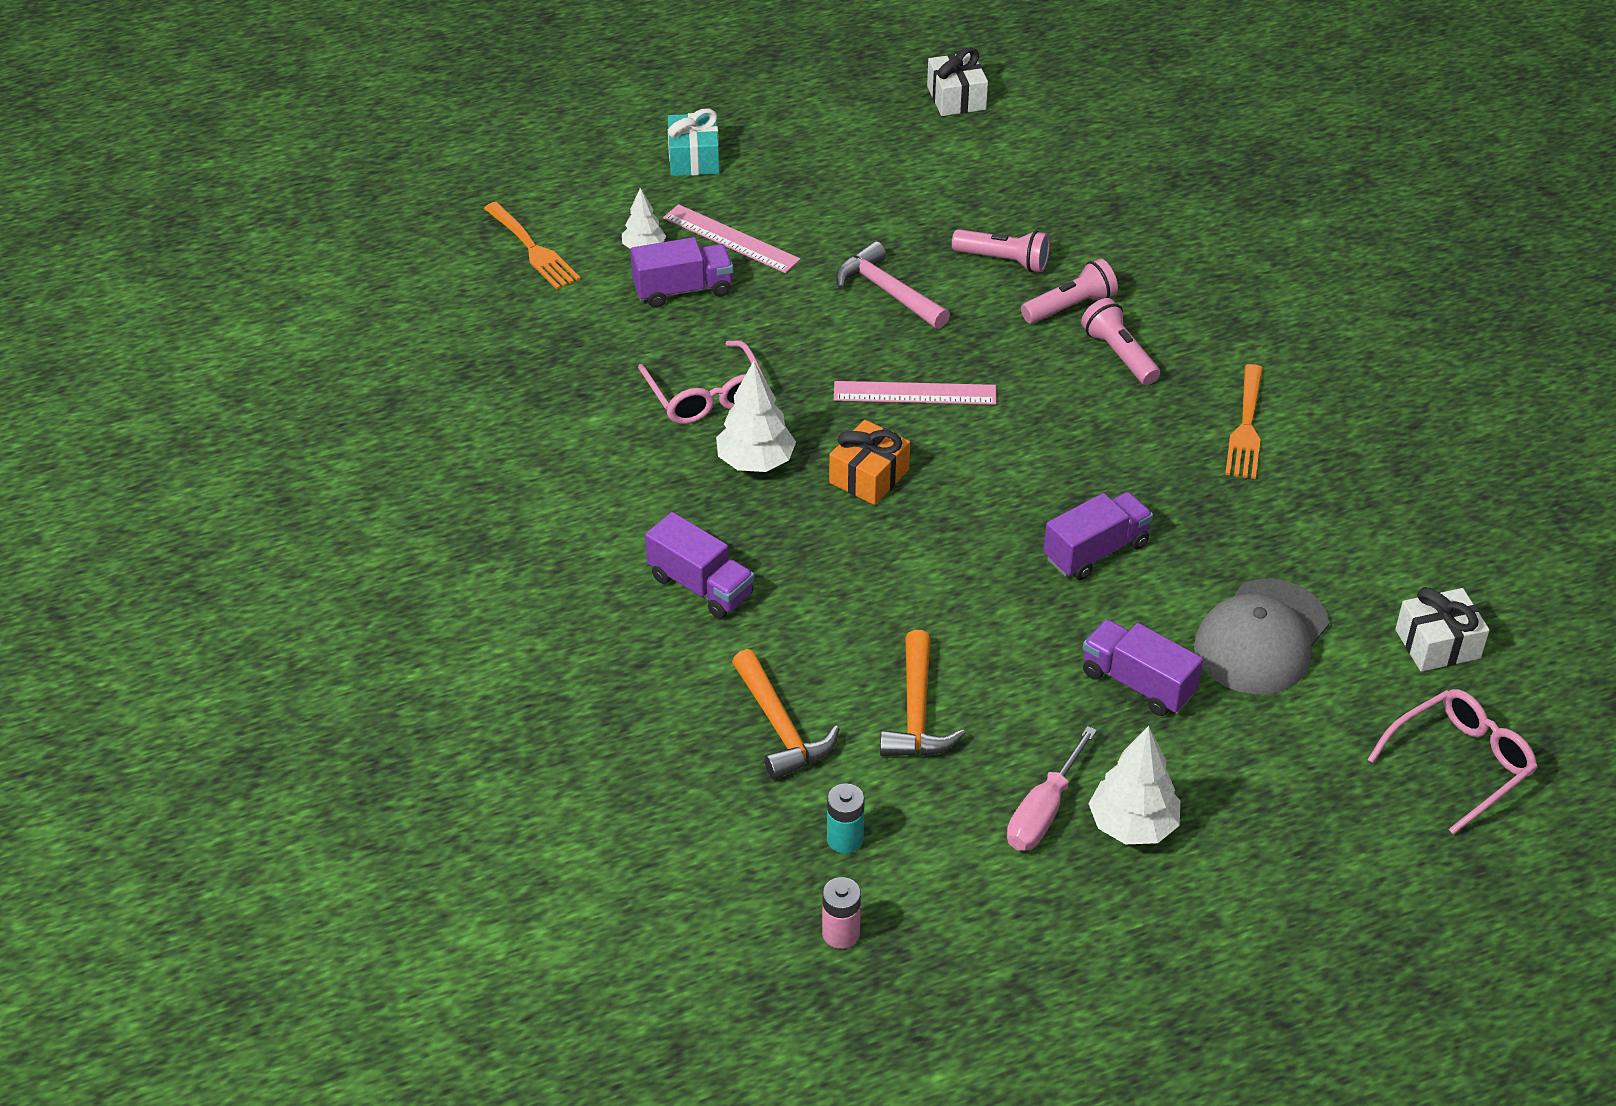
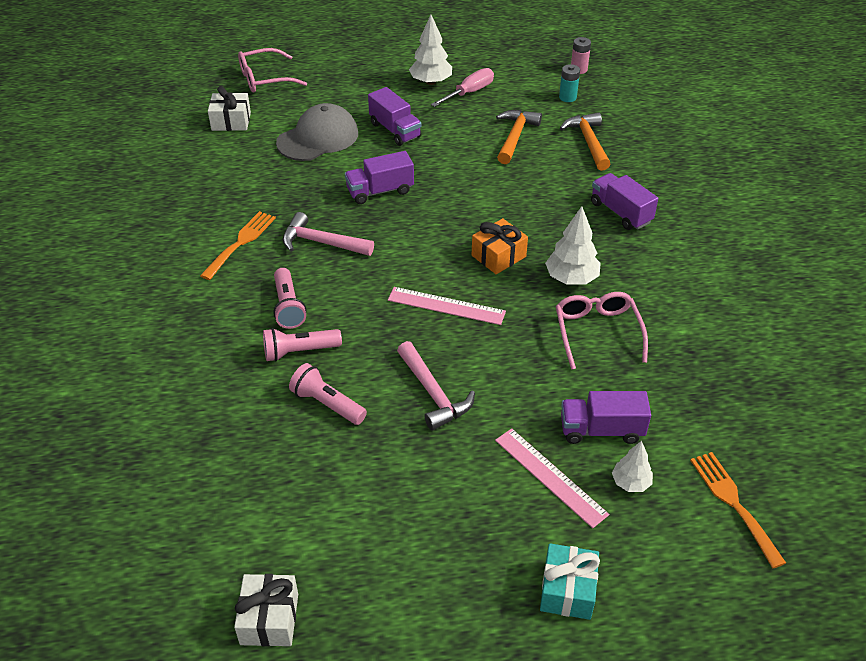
camera: 165 degrees left, 0 degrees up
(1132, 449) = (322, 242): none -> pink hammer

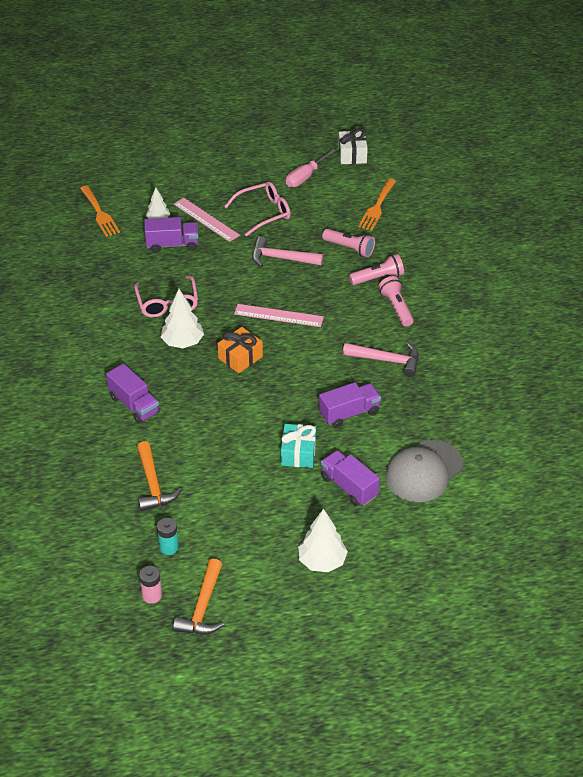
camera: 175 degrees right, 0 degrees up
(231, 121) = (519, 487): white gift -> none
(241, 242) = (453, 356): orange fork -> orange fork (377, 207)
(265, 79) = (509, 554): pink glasses -> pink glasses (263, 213)
(433, 393) = (281, 258): pink hammer -> pink hammer turned 45 degrees counterclockwise
(470, 92) = (277, 548): pink screwdriver -> pink screwdriver (305, 177)
(515, 137) = (226, 486): orange hammer -> orange hammer (203, 607)
(567, 590) = (199, 173): turquoise gift -> turquoise gift (298, 453)

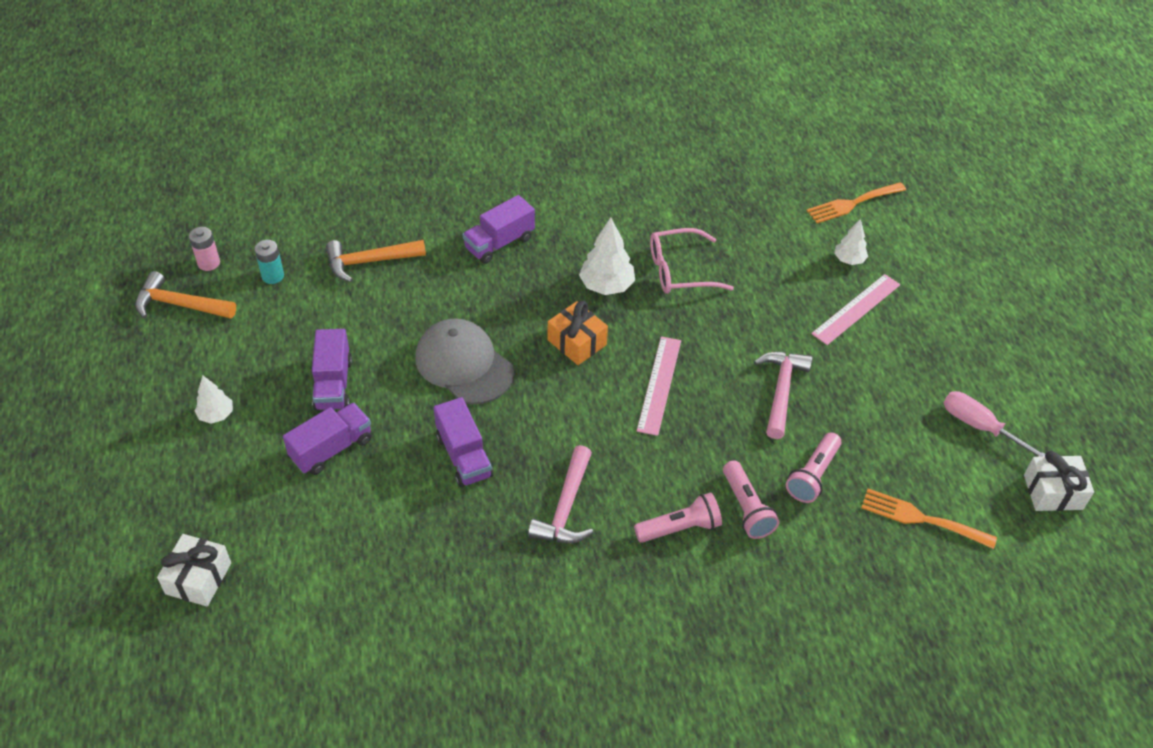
camera: 90 degrees right, 5 degrees up
(172, 244) = (798, 274): purple truck -> purple truck (333, 384)
(263, 213) = (881, 373): pink glasses -> none
(298, 453) = (398, 398): turquoise gift -> none
(322, 561) = (216, 415): white tree -> white tree, size x0.61
(424, 471) = (344, 536): grey cap -> grey cap (464, 364)
(469, 547) = (198, 578): none -> white gift

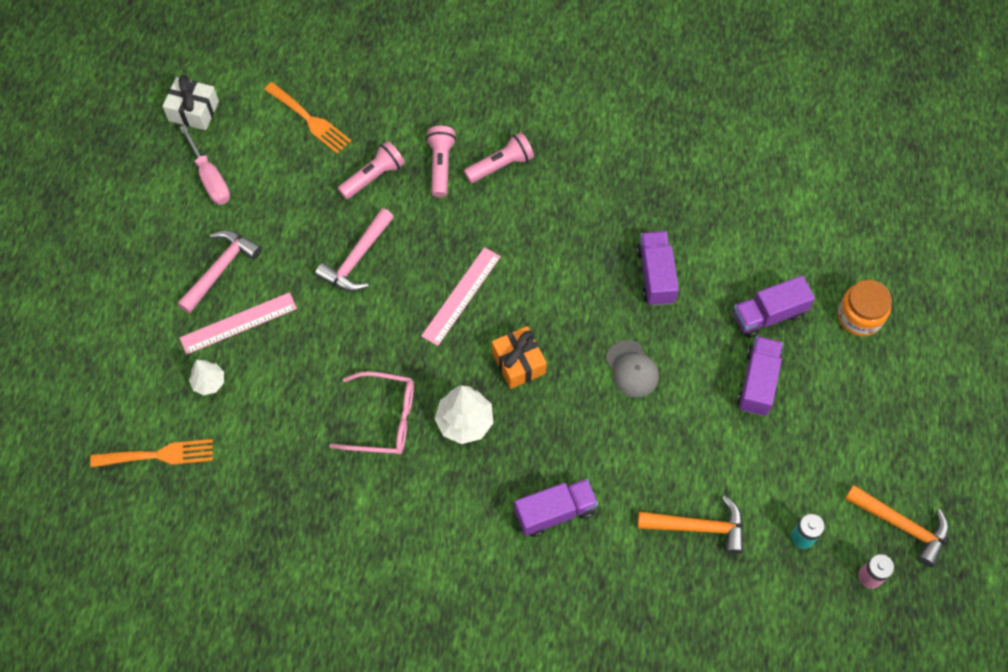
camera: 160 degrees left, 15 degrees up
(198, 578) = (888, 230): white gift -> none
(216, 415) = (869, 379): white tree -> none
(229, 473) = (859, 316): none -> orange jar
(464, 364) = (632, 369): grey cap -> grey cap, size x0.60
(566, 507) = (584, 207): pink hammer -> pink hammer (220, 269)
(680, 528) = (500, 165): pink flashlight -> pink flashlight turned 150 degrees clockwise

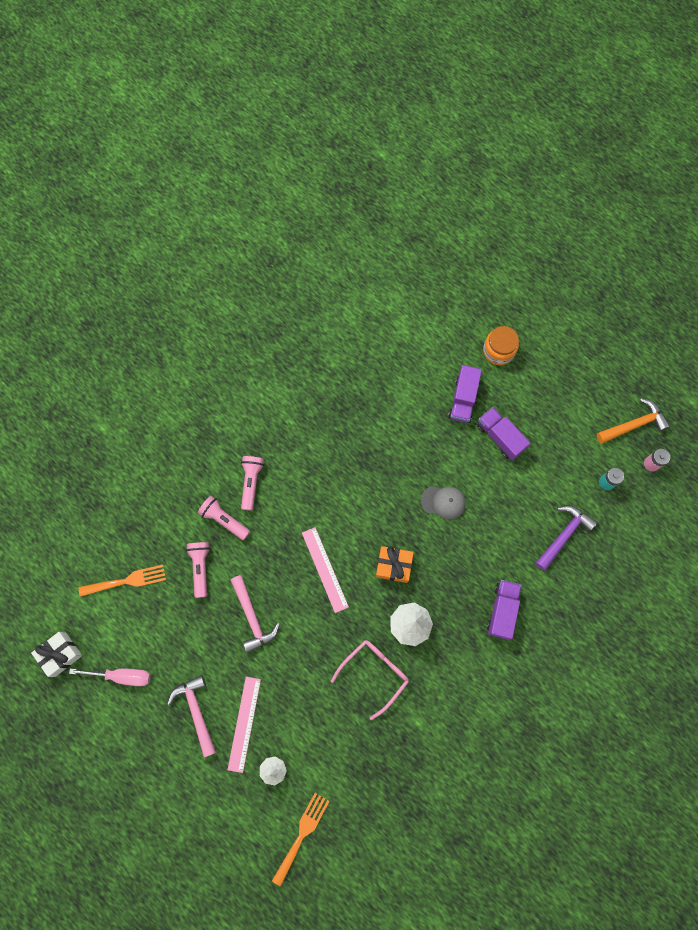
camera: 55 degrees left, 10 degrees up
(655, 275) = (393, 444): purple truck -> none
(698, 527) = (564, 535): orange hammer -> purple hammer

